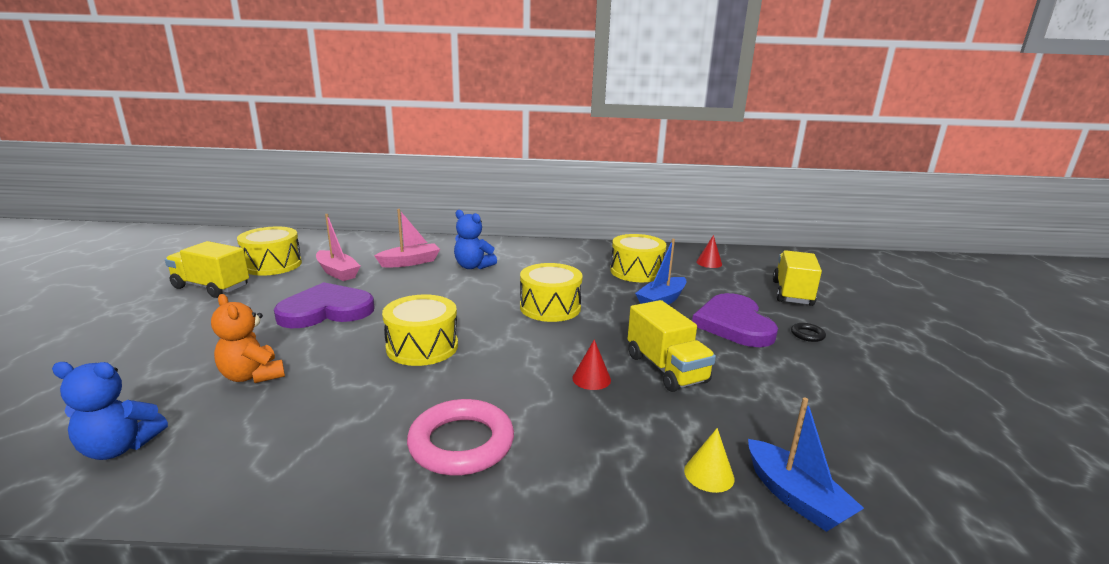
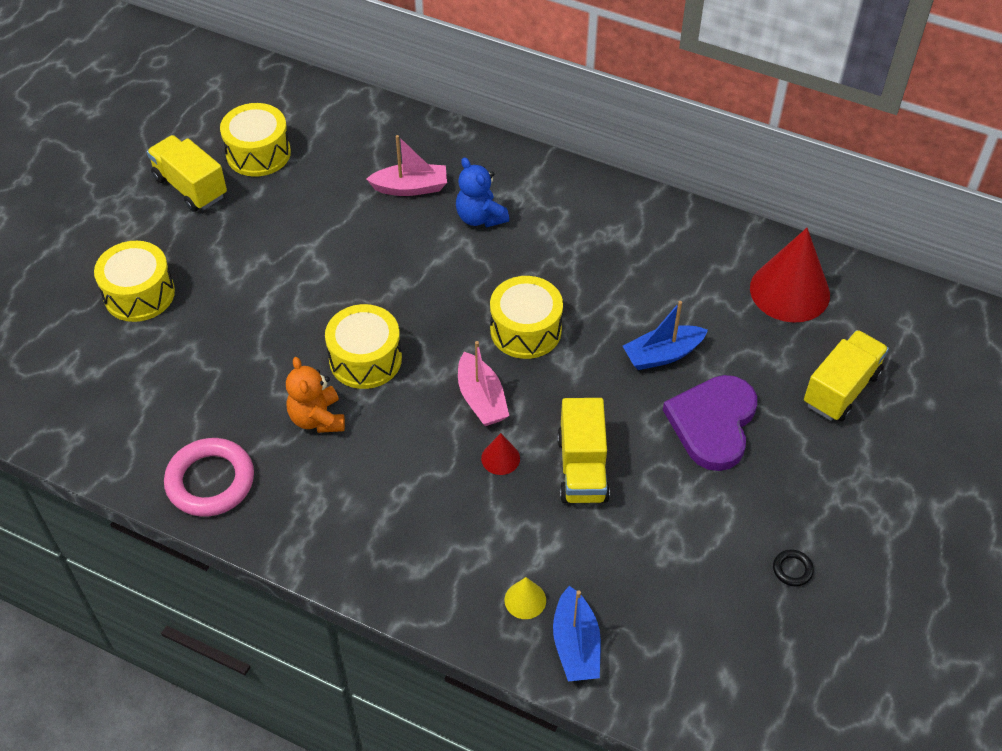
camera: 25 degrees right, 30 degrees up
(119, 447) = (106, 415): blue teddy bear -> none
(252, 376) = (209, 356): orange teddy bear -> orange teddy bear (317, 418)
(326, 310) = (293, 267): purple heart -> none
(337, 272) = (323, 190): pink boat -> pink boat (481, 399)
(461, 443) = (350, 498): pink ring -> pink ring (210, 481)
(636, 271) = (675, 285): yellow drum -> yellow drum (139, 294)
(709, 263) = (789, 291): red cone -> red cone, size x2.25
(807, 335) = (782, 468): black ring -> black ring (792, 569)

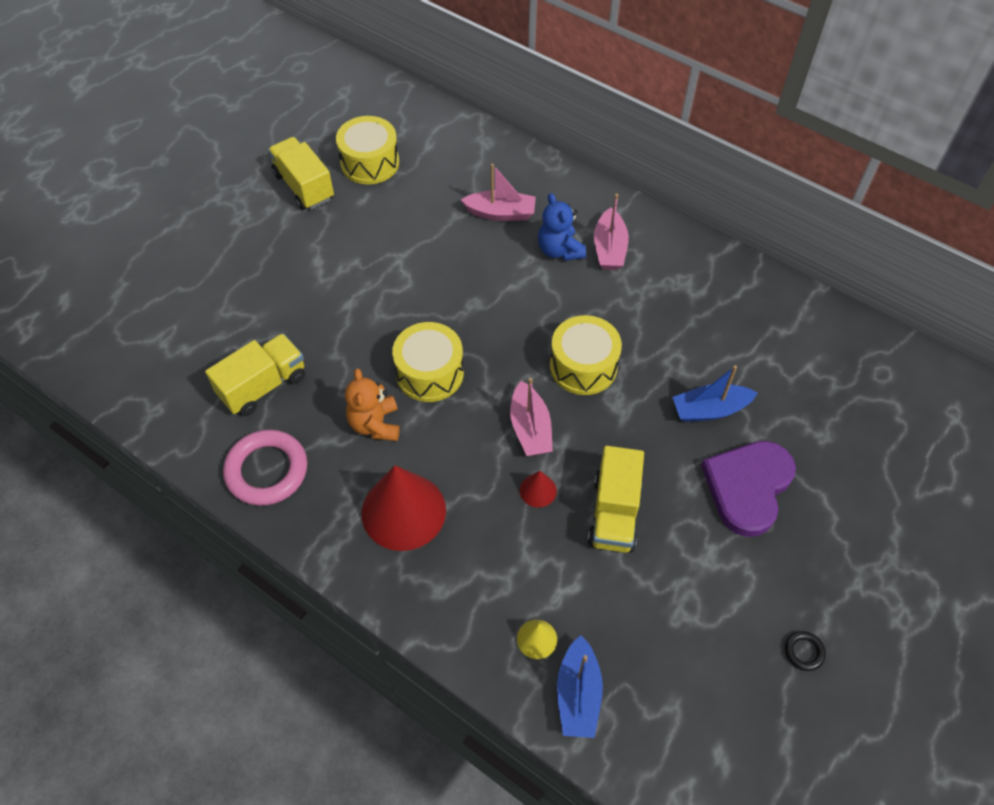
camera: 10 degrees right, 5 degrees up
(139, 294) = (239, 281): yellow drum -> none
(532, 209) = (609, 248): none -> pink boat
(789, 291) = (843, 363): red cone -> red cone (403, 511)
(841, 389) = (880, 471): yellow truck -> yellow truck (263, 386)

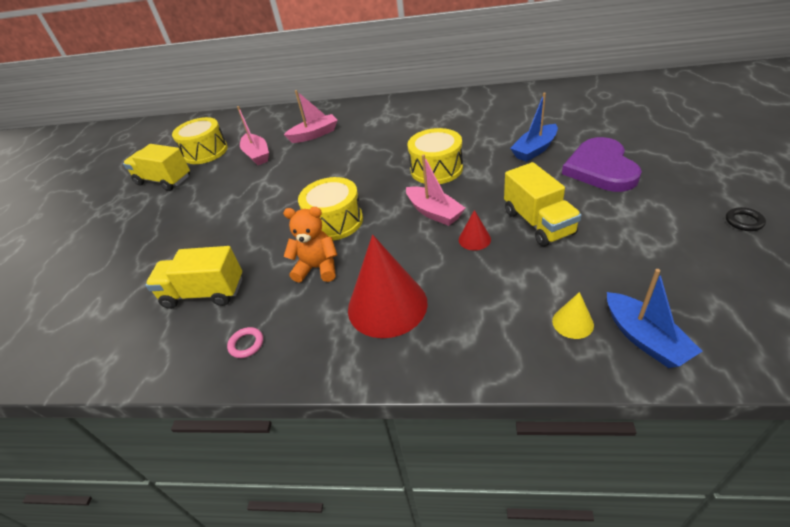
camera: 25 degrees left, 15 degrees down
(263, 386) = (204, 293): yellow truck -> yellow truck turned 105 degrees counterclockwise
(267, 470) = (246, 344): pink ring -> pink ring, size x0.43
(375, 424) = (317, 268): orange teddy bear -> orange teddy bear turned 135 degrees clockwise
(559, 250) = (367, 132): blue teddy bear -> none
(609, 248) = (397, 119): pink boat -> pink boat (257, 155)

